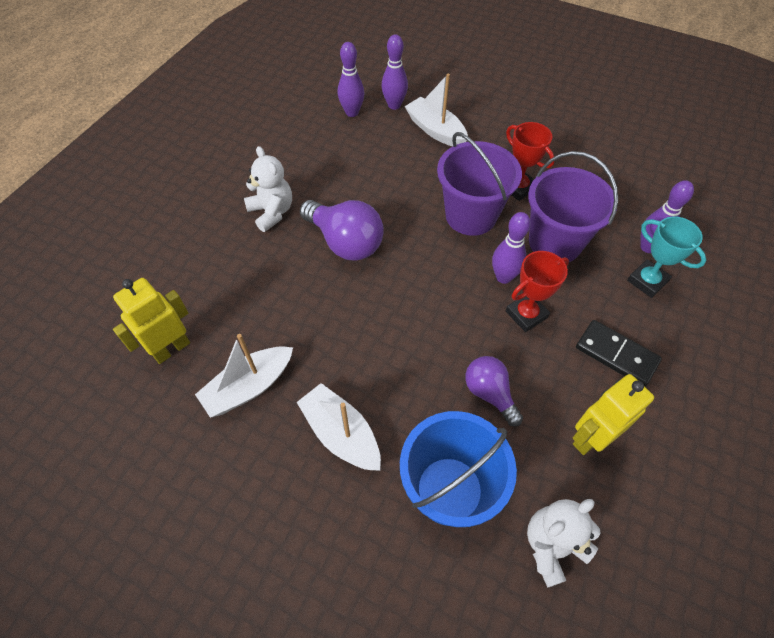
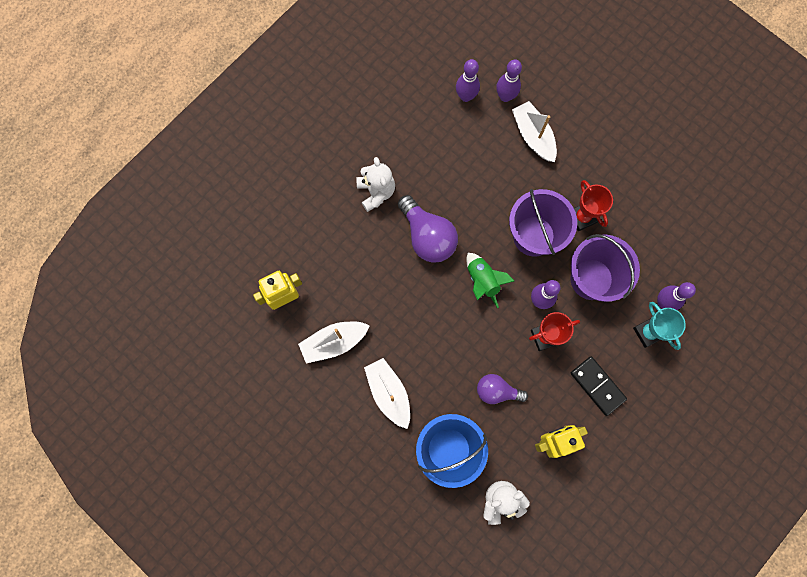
camera: 15 degrees right, 20 degrees up
(427, 272) = (482, 281): none -> green rocket
(489, 393) = (497, 391): purple light bulb -> purple light bulb turned 60 degrees counterclockwise

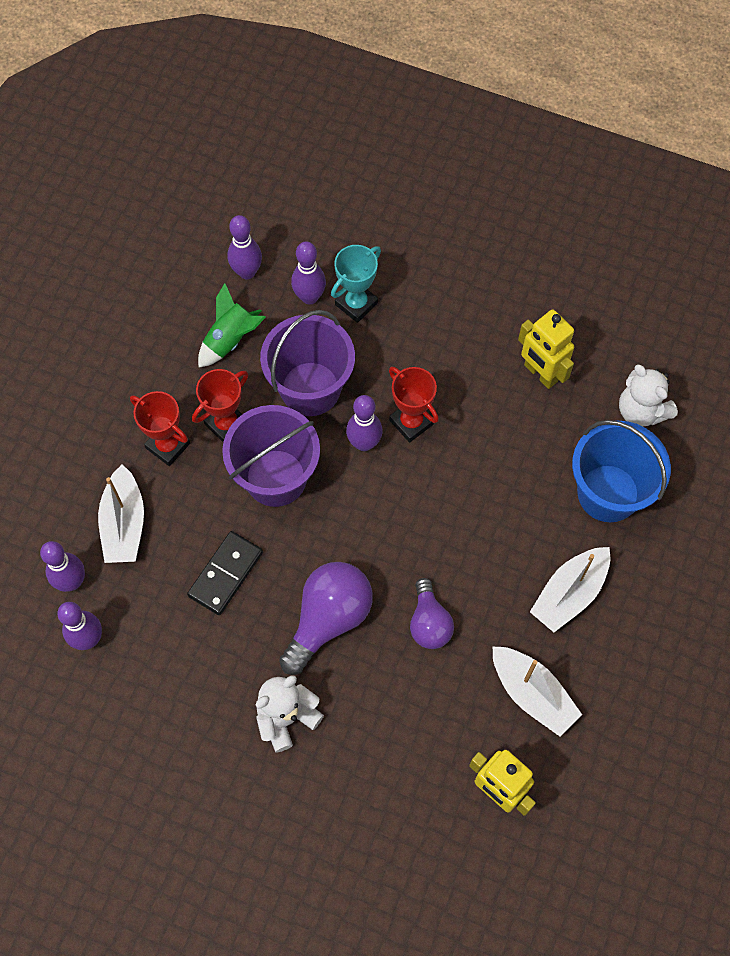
camera: 110 degrees left, 10 degrees down
(482, 281) = (365, 523): green rocket -> green rocket (230, 339)
(497, 391) = (507, 458): purple light bulb -> purple light bulb (429, 623)
(533, 136) = (124, 524): white boat -> white boat turned 45 degrees counterclockwise
(578, 177) = (168, 446): none -> red trophy
(597, 386) = (449, 343): black domino -> black domino (226, 574)
(696, 267) = (247, 272): none -> purple bowling pin

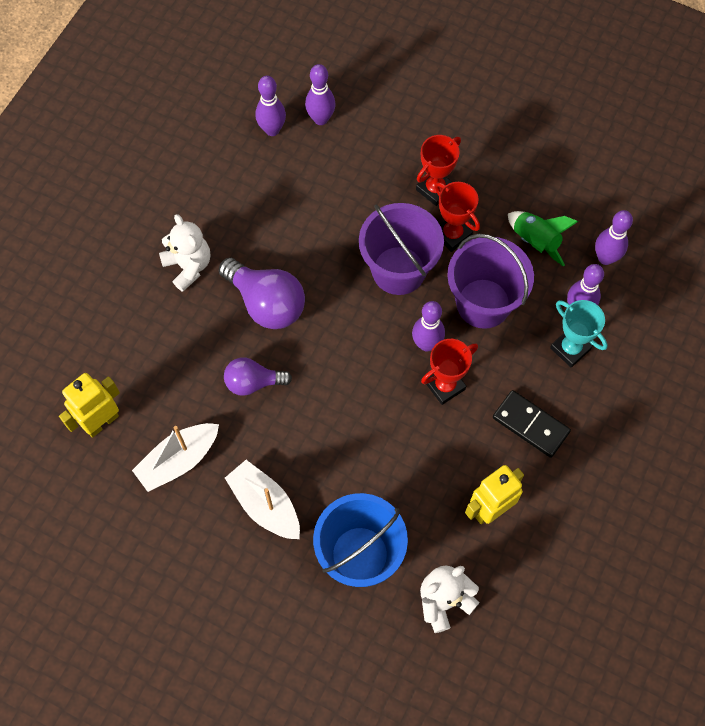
camera: 95 degrees right, 0 degrees up
(124, 524) = (367, 156): white boat -> none
(226, 574) = (315, 228): black domino -> black domino (530, 425)

